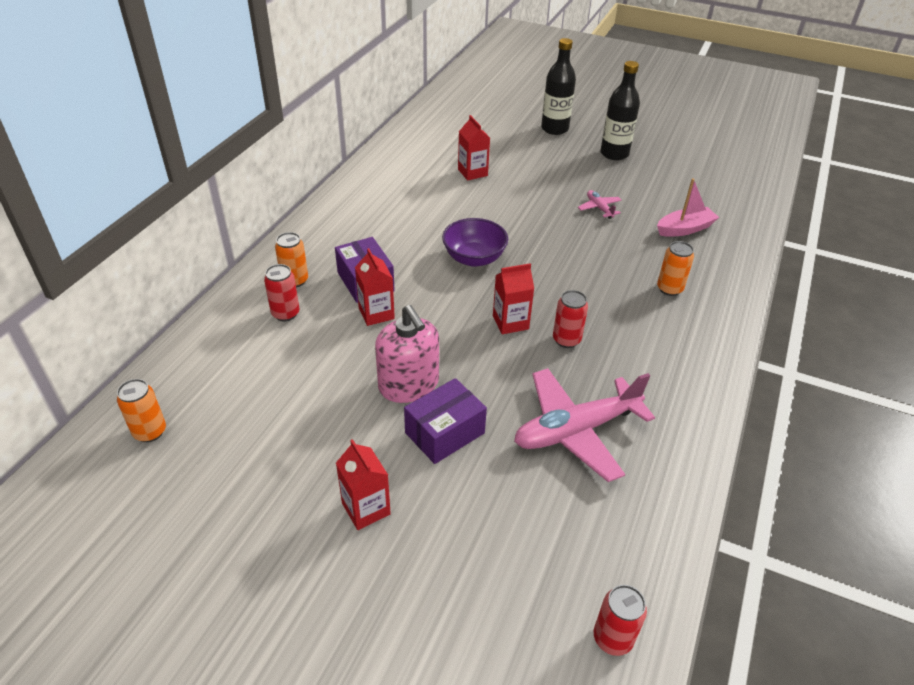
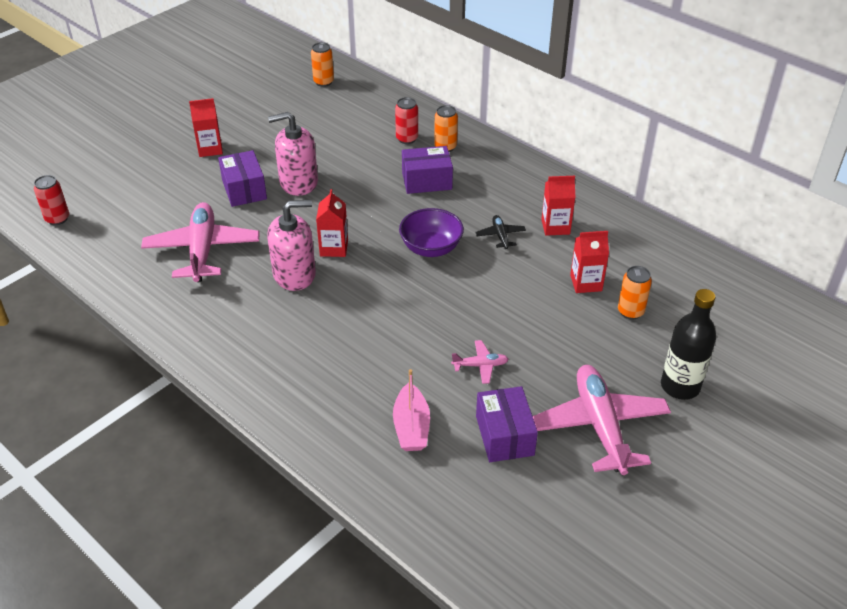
camera: 110 degrees right, 0 degrees up
(376, 313) = (384, 180): red carton -> red carton (555, 227)
(434, 221) = (500, 236): none -> black plane
(566, 340) = (294, 274): red can -> pink soap dispenser
(614, 154) = (600, 426): black bottle -> pink plane
(655, 188) = (504, 435): none -> purple box
(669, 289) = (320, 369): orange can -> orange can (630, 311)

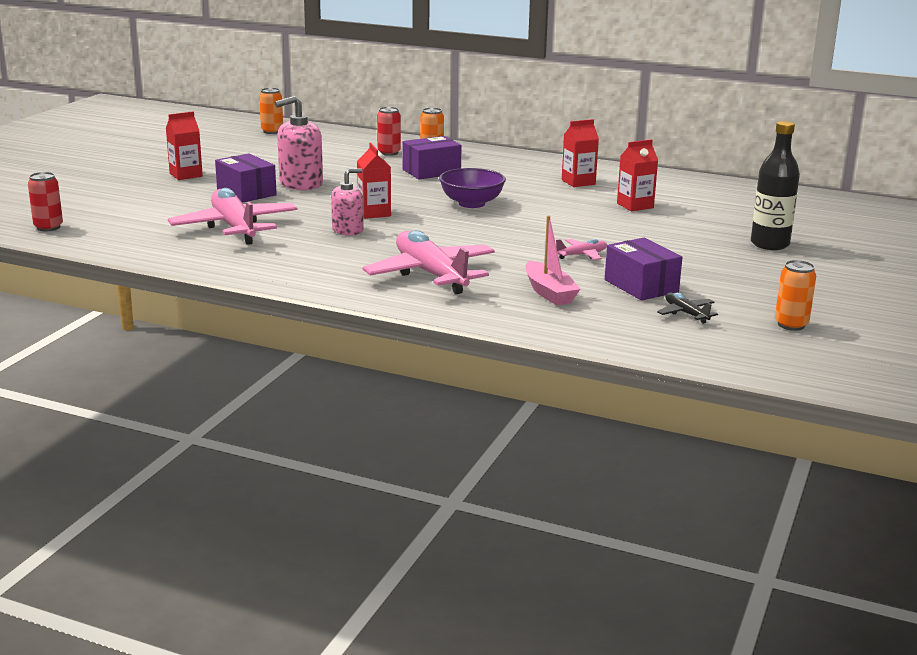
camera: 20 degrees left, 20 degrees down
(294, 274) = (348, 230): pink soap dispenser -> pink soap dispenser, size x0.64
(500, 236) = (532, 191): black plane -> black plane (686, 314)
(600, 426) = (722, 271): pink plane -> pink plane (431, 274)
(630, 311) = (689, 215): orange can -> orange can (791, 325)

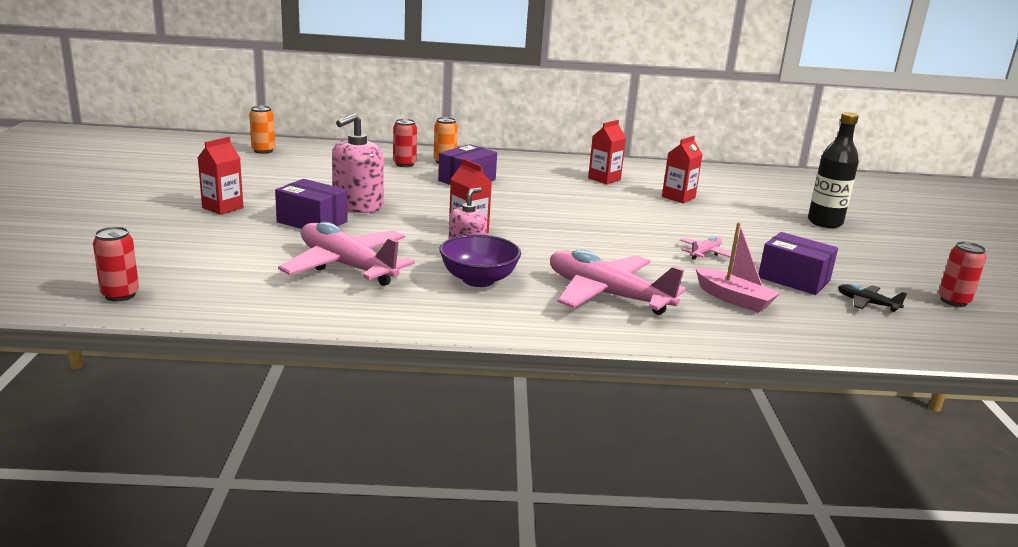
camera: 25 degrees left, 0 degrees up
(471, 203) = (544, 210): purple bowl -> purple bowl (478, 280)
(791, 325) = (953, 301): orange can -> red can

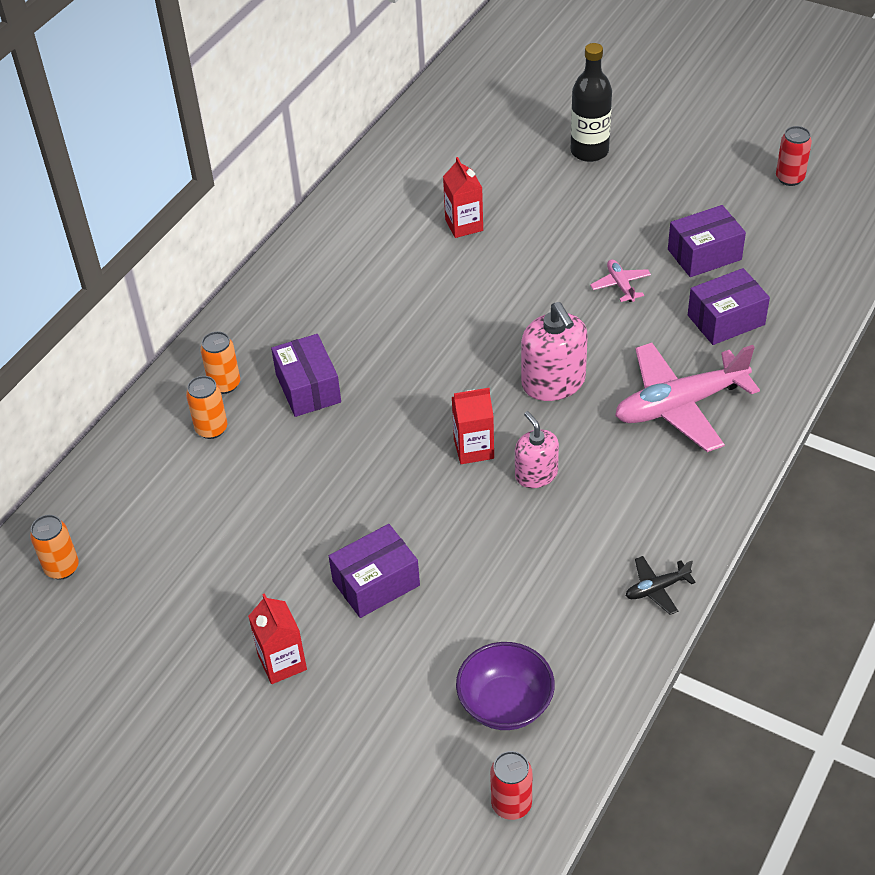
camera: 55 degrees left, 25 degrees up
(347, 266) = (523, 587): pink plane -> none
(357, 206) = (343, 524): pink soap dispenser -> pink soap dispenser (553, 382)
(404, 164) = (211, 429): red can -> orange can
(478, 280) = (605, 489): purple bowl -> purple bowl (505, 704)
(604, 179) = (372, 259): red carton -> none
(733, 299) = (726, 320): pink boat -> purple box
(867, 303) = (770, 236): black plane -> black plane (657, 588)

